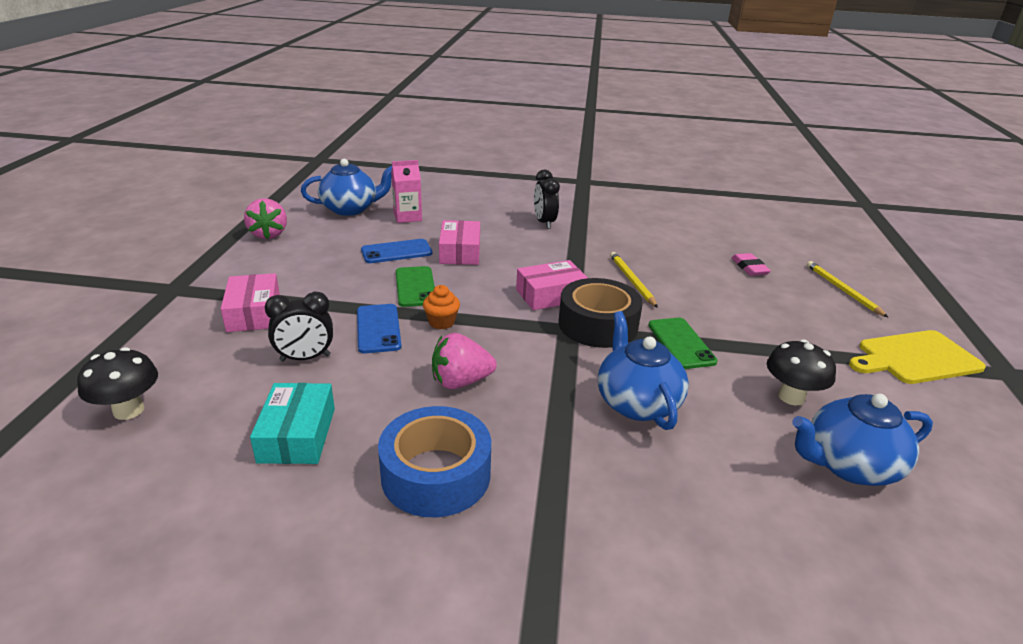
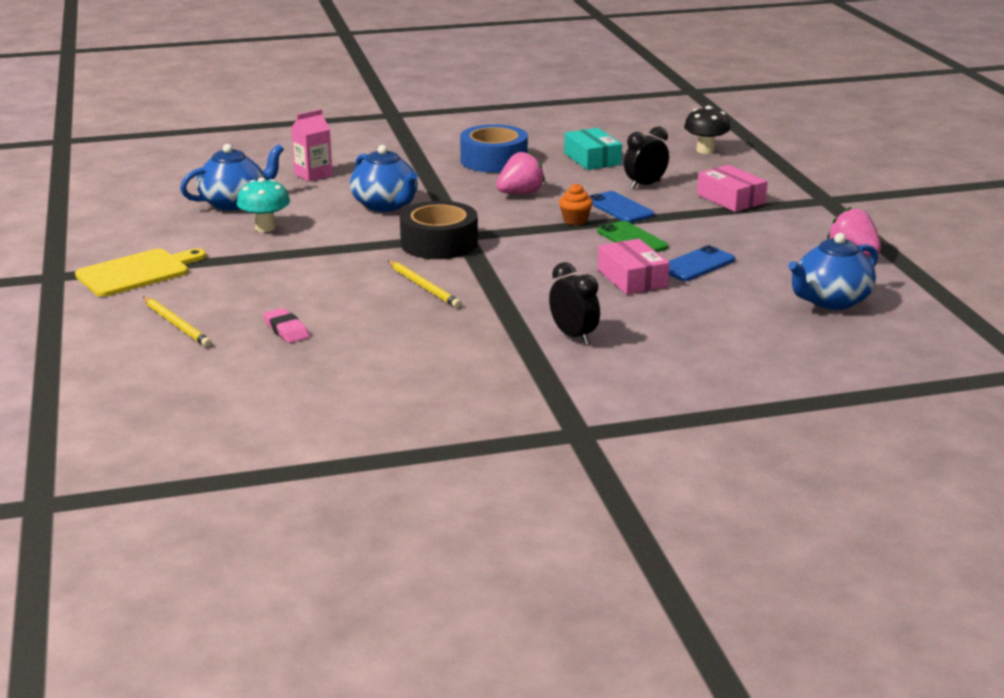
camera: 160 degrees right, 5 degrees down
(407, 217) = (748, 306): pink carton -> pink carton (313, 175)
(551, 295) = (498, 257): pink box -> none
(681, 343) = (359, 244): green phone -> none
(791, 397) = (265, 228): black mushroom -> turquoise mushroom

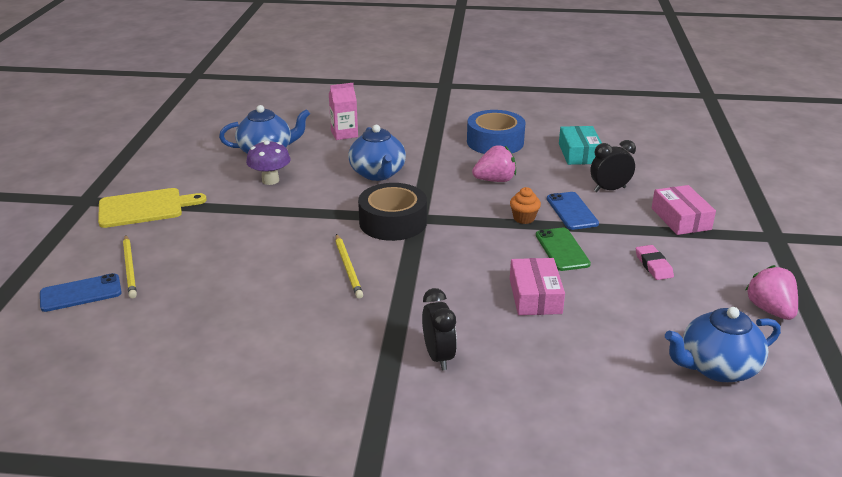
camera: 20 degrees right, 5 degrees up
(265, 228) = (270, 180): turquoise mushroom -> purple mushroom
(286, 329) = (206, 293): pink eraser -> pink eraser (653, 265)
(696, 265) = (605, 292): blue phone -> blue phone (81, 293)
(705, 150) = (686, 160): black mushroom -> none

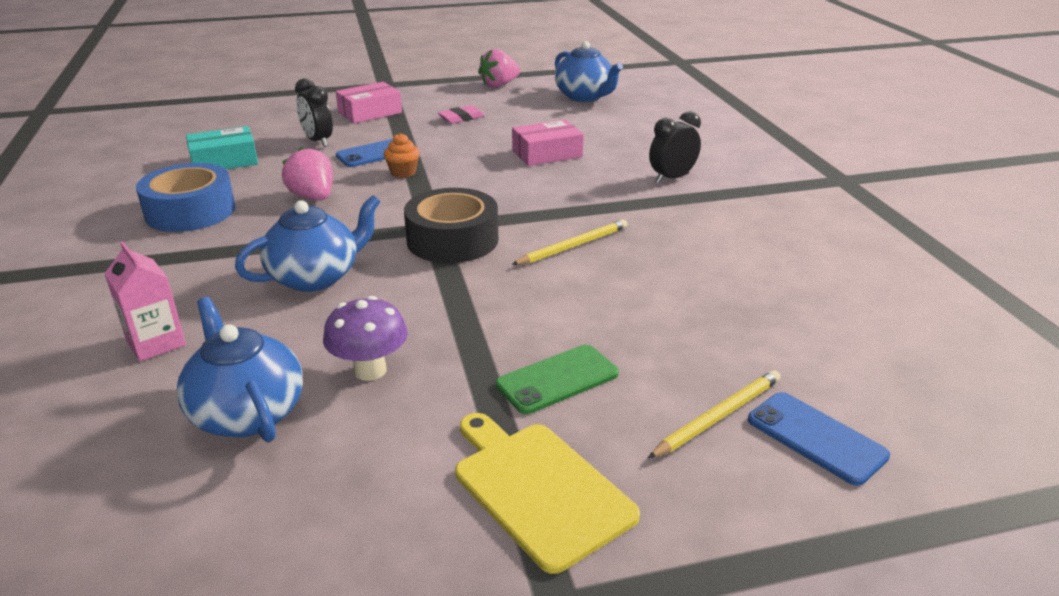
camera: 110 degrees left, 0 degrees up
(562, 249) = (457, 151): green phone -> green phone (557, 379)

